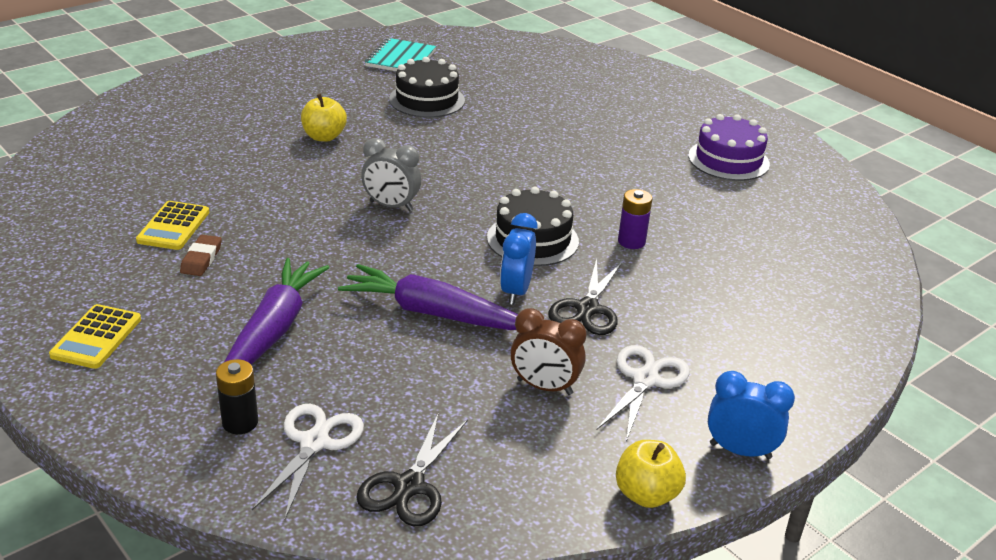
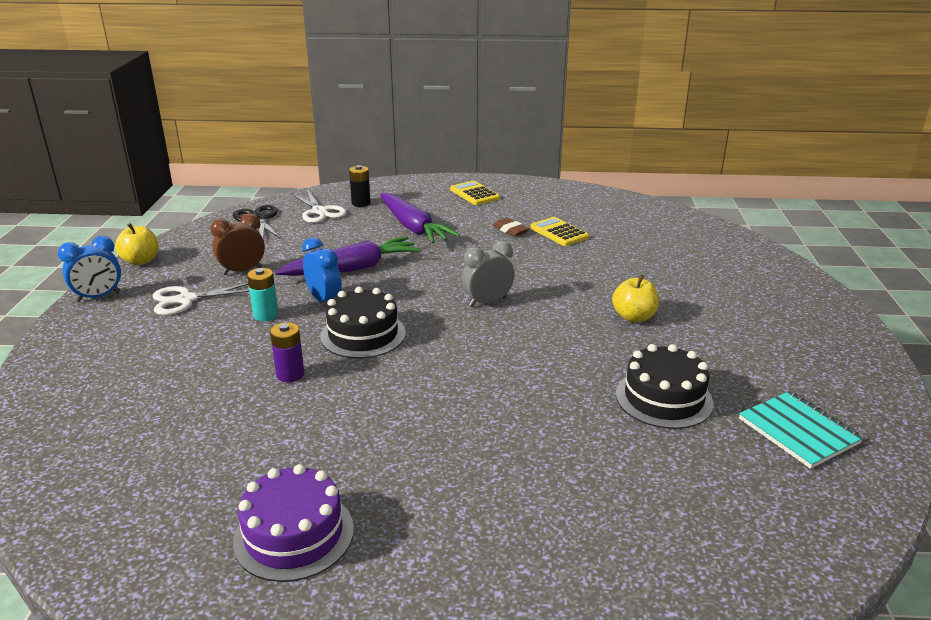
camera: 135 degrees right, 5 degrees down
(587, 309) = (266, 315): black scissors -> turquoise battery
(645, 380) = (186, 300): white scissors -> white scissors turned 90 degrees clockwise

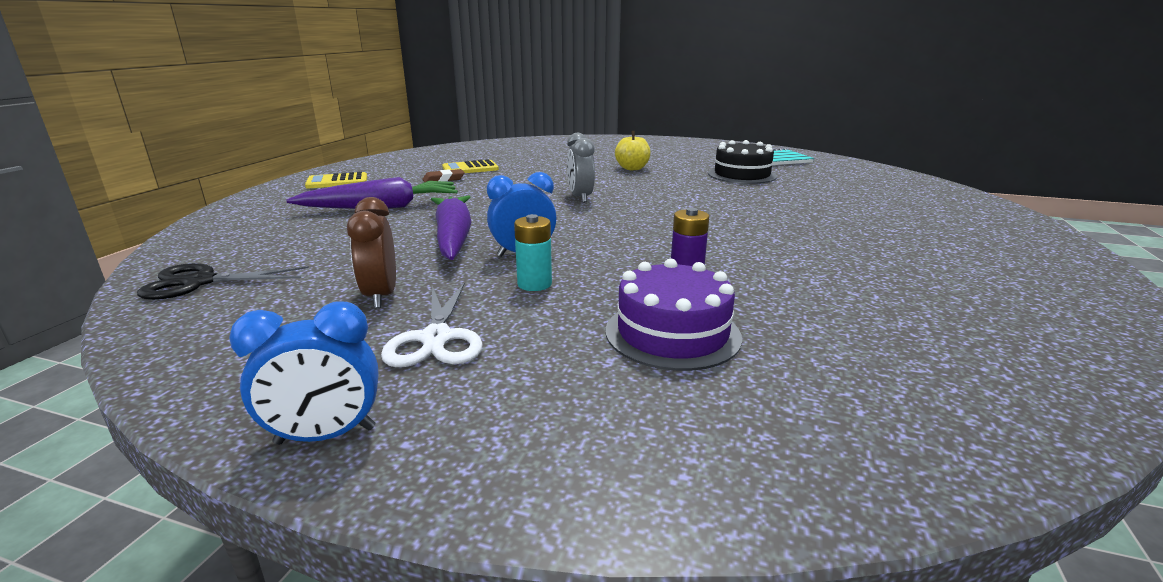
camera: 75 degrees left, 5 degrees down
(98, 297) = (325, 436): blue clock -> blue clock turned 90 degrees clockwise
(141, 261) = (207, 389): yellow apple -> none
(294, 534) = (958, 282): purple cake -> purple cake (672, 333)
(320, 212) = (250, 244): white scissors -> none
(361, 203) = (266, 223): black battery -> none
(363, 335) = (614, 241): black cake -> none

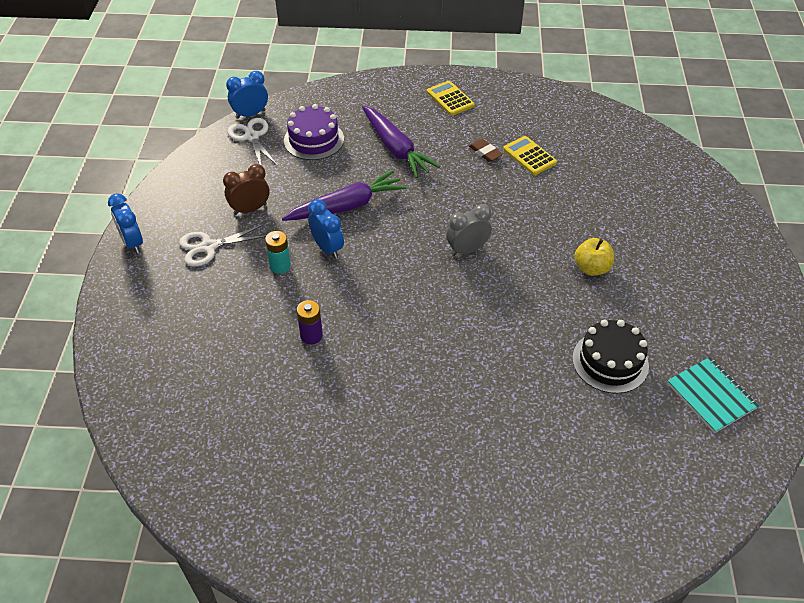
camera: 75 degrees right, 25 degrees up
(138, 279) = (250, 114): none -> blue clock
(200, 282) = (251, 137): black scissors -> white scissors
(672, 333) = (230, 336): purple cake -> purple cake (314, 140)

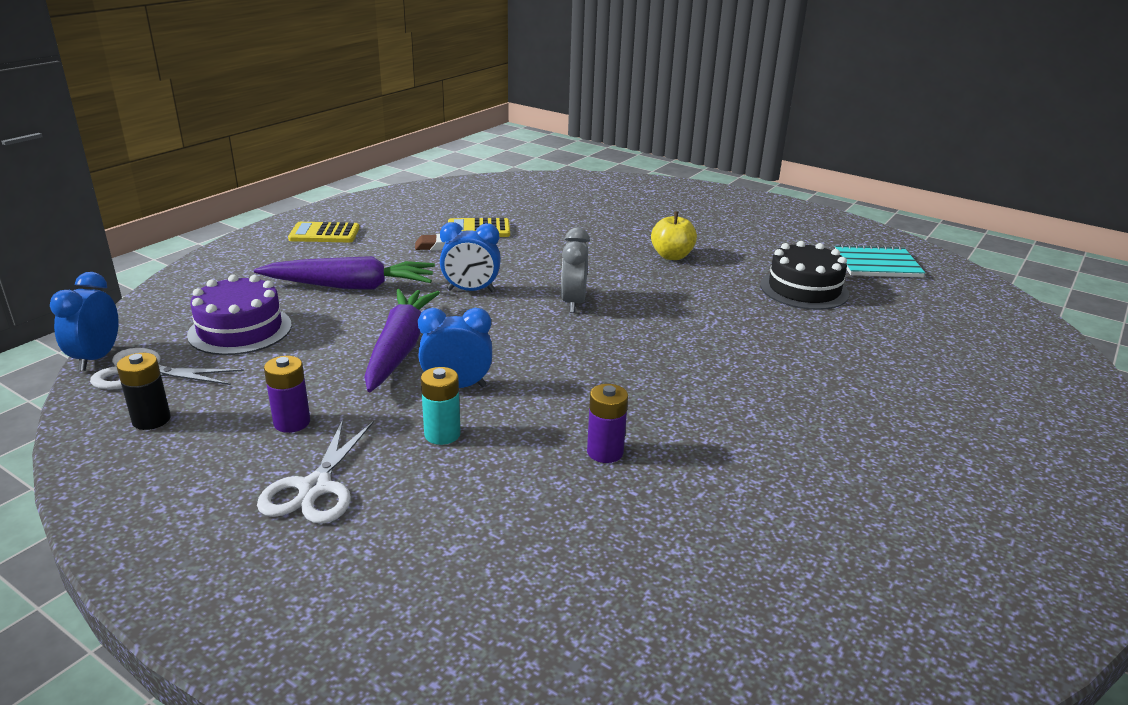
camera: 60 degrees left, 20 degrees down
(132, 243) = (183, 575): blue clock -> blue clock (471, 290)
(218, 165) = (151, 420): none -> black battery
(250, 209) = (292, 422): brown clock -> purple battery

